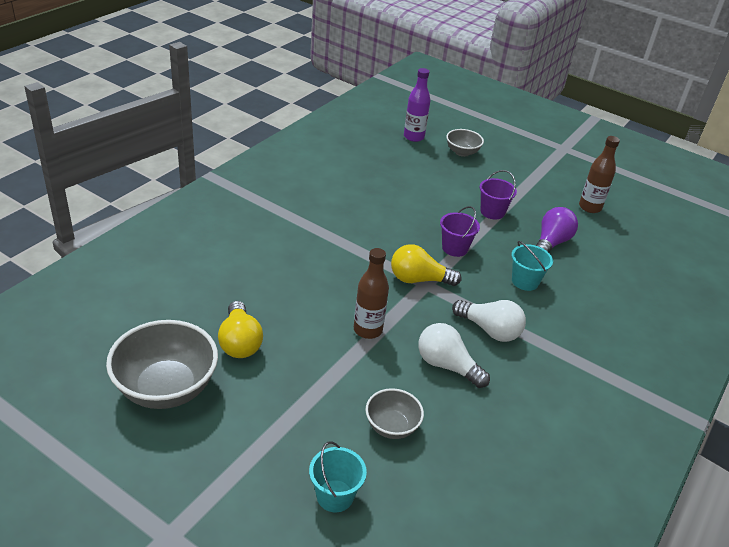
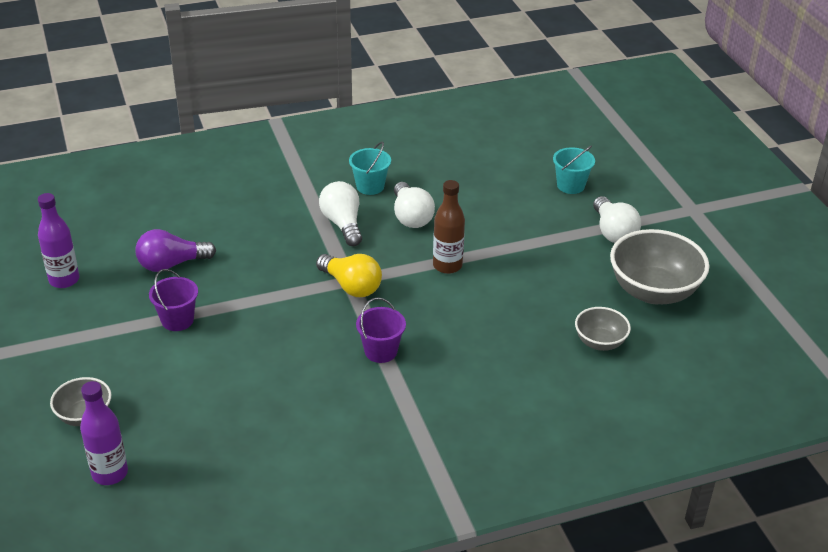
camera: 140 degrees left, 0 degrees up
(240, 342) = (569, 301): yellow light bulb -> none
(245, 446) = (613, 232): none -> white light bulb
(392, 426) = (496, 201): grey bowl -> grey bowl (600, 342)
(455, 248) = (275, 300): purple bucket -> purple bucket (381, 351)
(525, 281) = (254, 244): turquoise bucket -> turquoise bucket (370, 186)
(590, 207) = (64, 280): brown bottle -> purple bottle

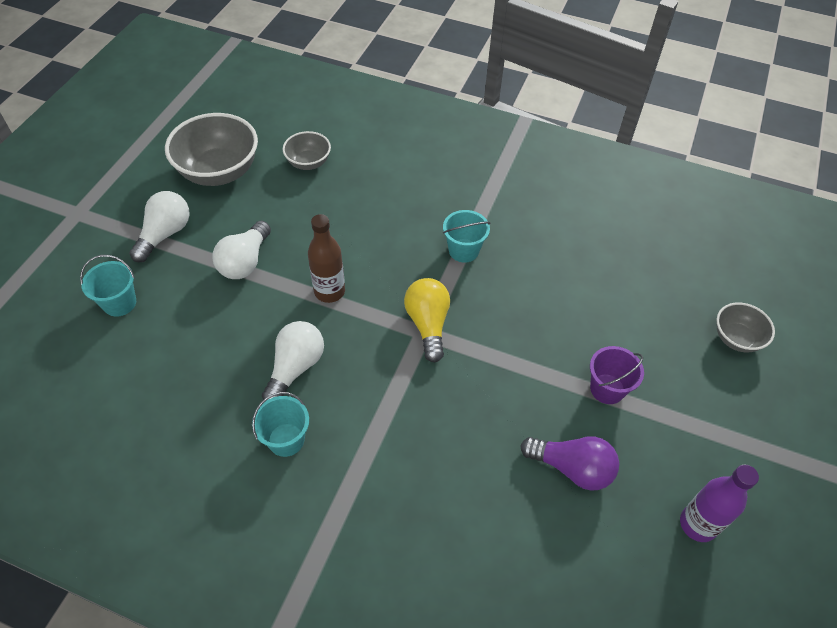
camera: 140 degrees left, 15 degrees up
(110, 473) = (734, 278): purple bottle -> none
(343, 224) = (364, 404): white light bulb -> white light bulb (245, 262)
(381, 351) = (463, 250): purple bucket -> turquoise bucket

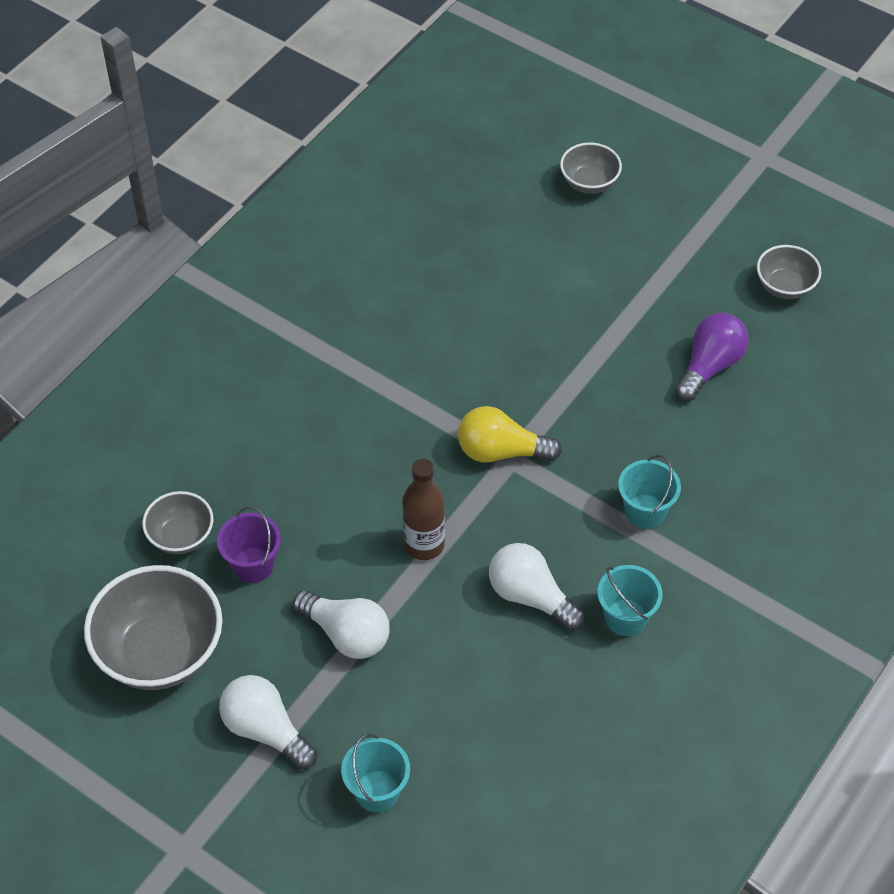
camera: 75 degrees left, 0 degrees up
(463, 250) = (398, 392): turquoise bucket -> turquoise bucket (645, 511)
(607, 389) = (625, 310): purple bucket -> purple bucket (253, 565)
(698, 524) = (784, 287): purple bottle -> grey bowl

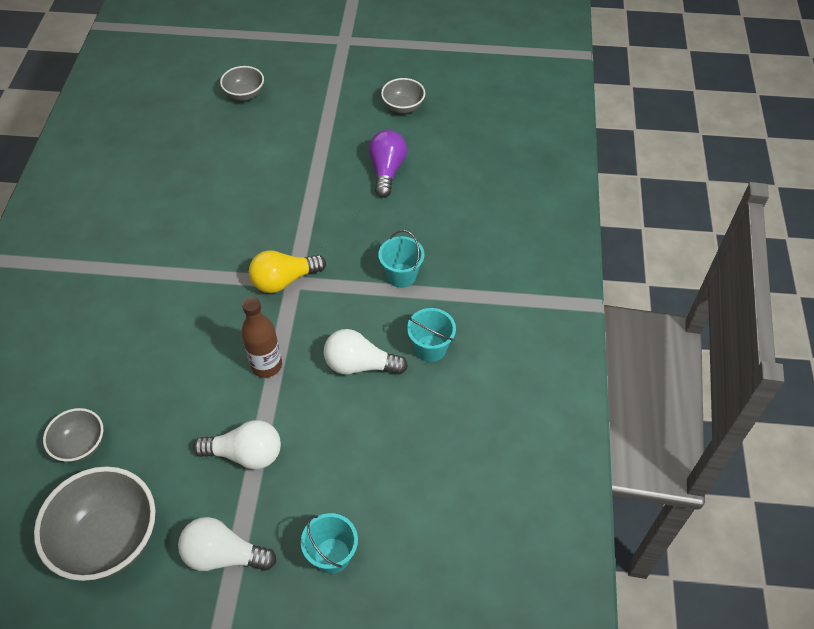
camera: 30 degrees left, 0 degrees up
(253, 565) = (148, 439): purple bucket -> none

